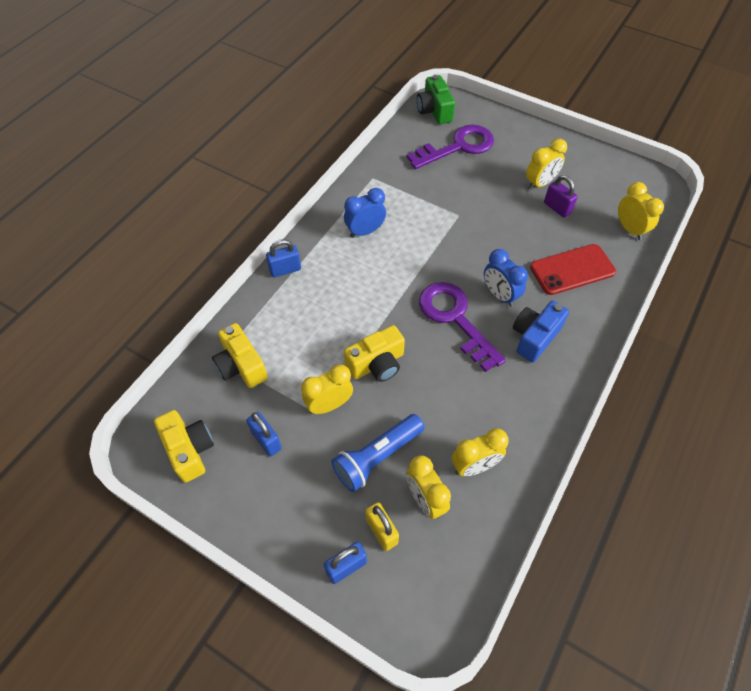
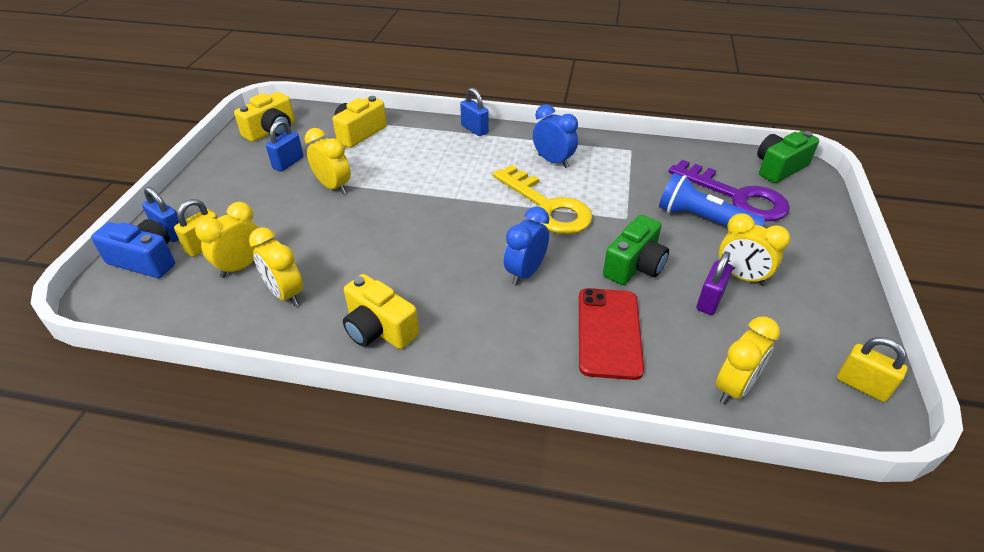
camera: 70 degrees right, 15 degrees down
(377, 364) = (389, 204): yellow camera -> yellow camera (379, 329)
(377, 457) = (283, 226): blue flashlight -> blue flashlight (703, 220)
(426, 256) = (547, 206): none -> yellow key
(455, 319) = (471, 244): purple key -> none
(512, 231) = (634, 266): none -> green camera
(534, 337) = (477, 313): blue camera -> blue camera (145, 260)
(572, 269) = (609, 332): red phone -> red phone turned 45 degrees clockwise
(638, 176) = (862, 385): none -> yellow padlock

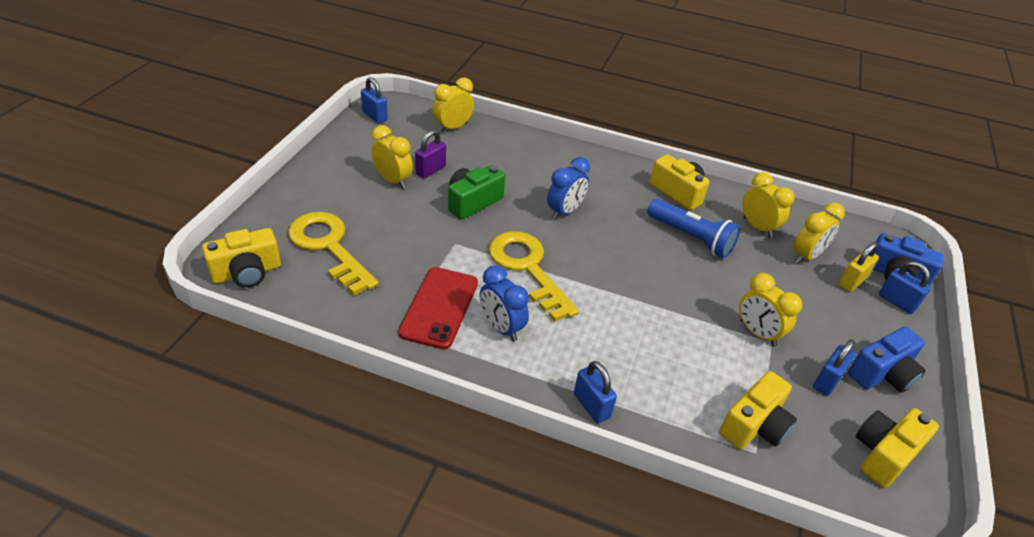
camera: 175 degrees left, 0 degrees up
(235, 173) = (882, 374): none -> blue camera
(609, 332) = (515, 164): red phone -> red phone (439, 307)
(703, 220) = (383, 229): blue flashlight -> blue flashlight (691, 237)
(736, 196) = (329, 247): purple key -> yellow key
(779, 168) = (247, 272): green camera -> yellow camera
(862, 385) = (375, 116): yellow padlock -> blue padlock

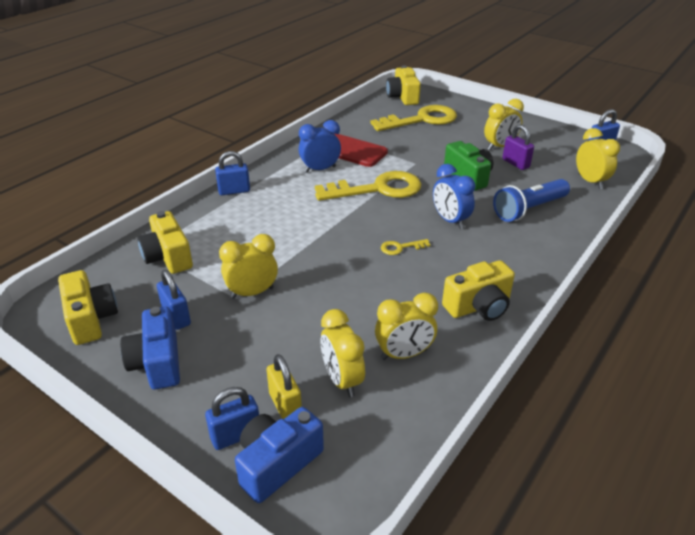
camera: 110 degrees right, 5 degrees down
(627, 240) = (401, 247): none -> yellow key
(691, 237) = (396, 292): blue flashlight -> blue flashlight (529, 209)

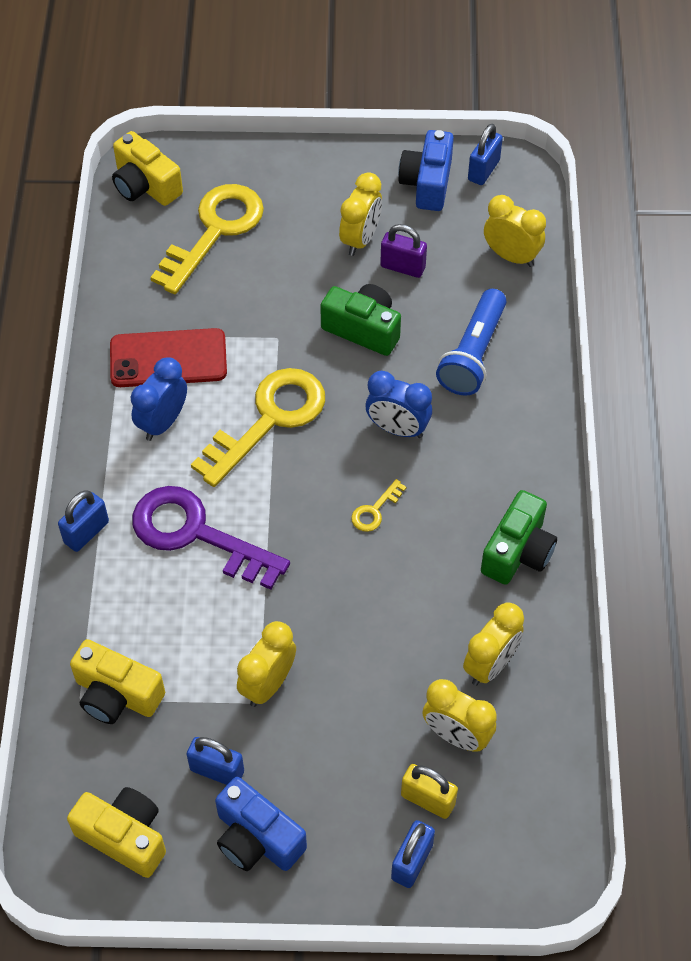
camera: 35 degrees left, 20 degrees up
(277, 463) = (473, 862): blue camera -> blue camera (427, 183)
(288, 215) = (196, 534): none -> purple key
(478, 306) = (518, 551): yellow camera -> green camera

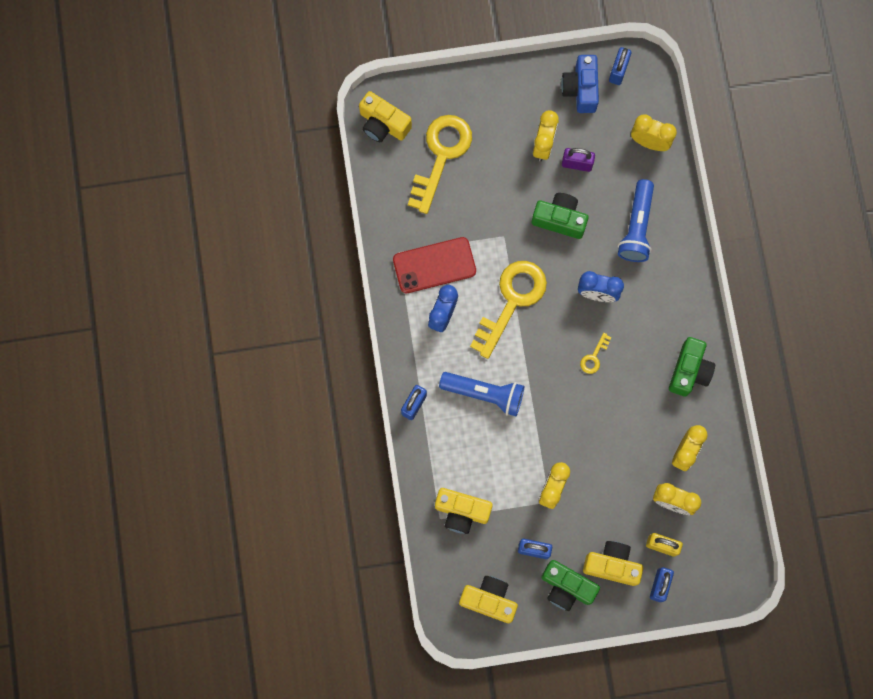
camera: 10 degrees left, 20 degrees up
(196, 534) = (484, 394): purple key -> blue flashlight
(257, 838) = (566, 587): blue camera -> green camera
(339, 816) = (612, 565): none -> yellow camera

